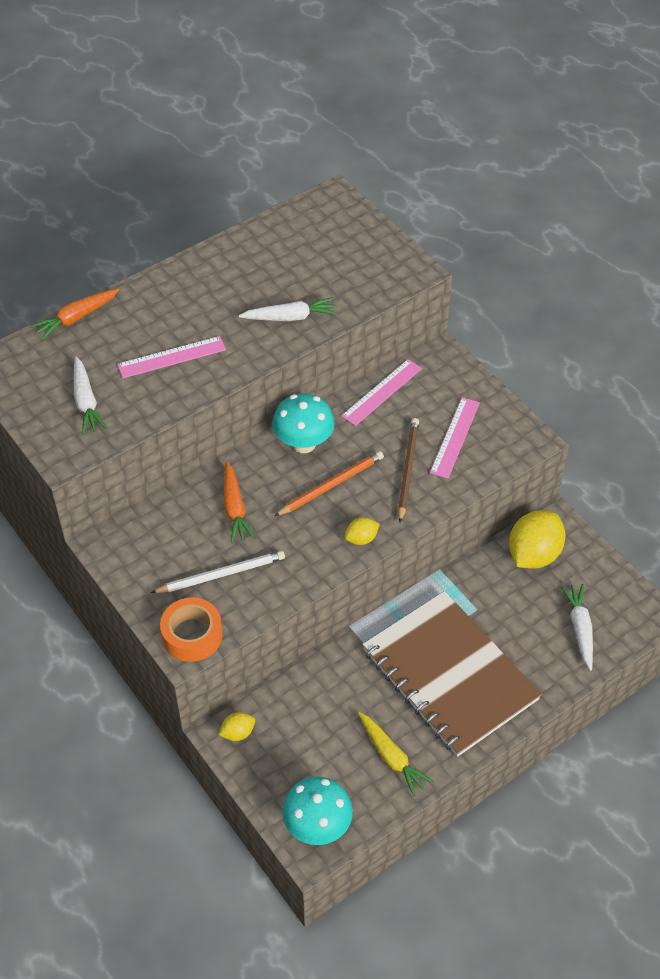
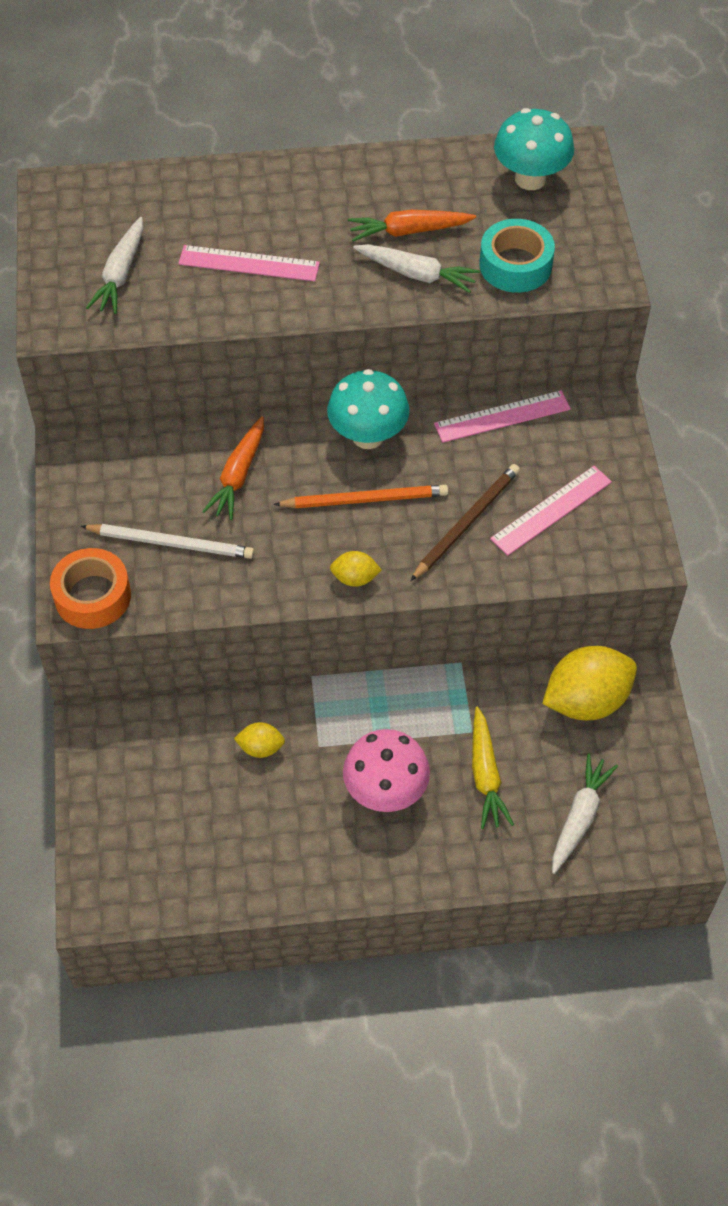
camera: 30 degrees right, 5 degrees up
(76, 318) = (177, 174): orange carrot -> orange carrot (408, 231)
(237, 733) = (108, 733): yellow lemon -> yellow lemon (261, 748)
(317, 826) = (120, 883): turquoise mushroom -> turquoise mushroom (530, 179)
(350, 285) = (515, 265): none -> turquoise tape
(391, 757) = (254, 850): yellow carrot -> yellow carrot (485, 775)
(449, 675) = (385, 791): brown notebook -> pink mushroom

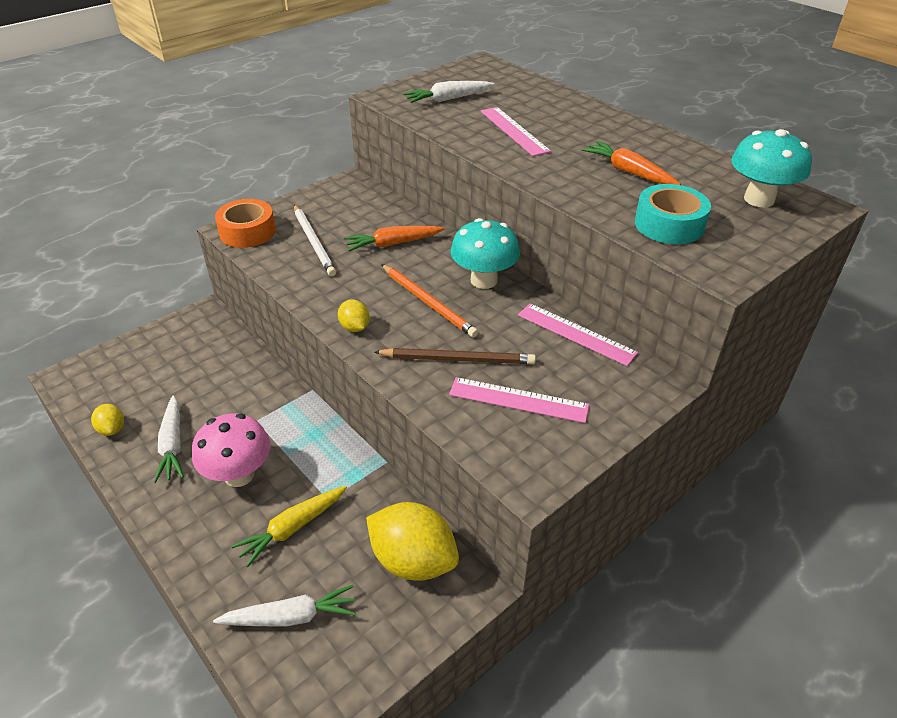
camera: 55 degrees right, 15 degrees down
(261, 748) = (235, 393): yellow lemon -> yellow lemon (112, 429)
(416, 274) = (596, 189): white carrot -> white carrot (172, 445)

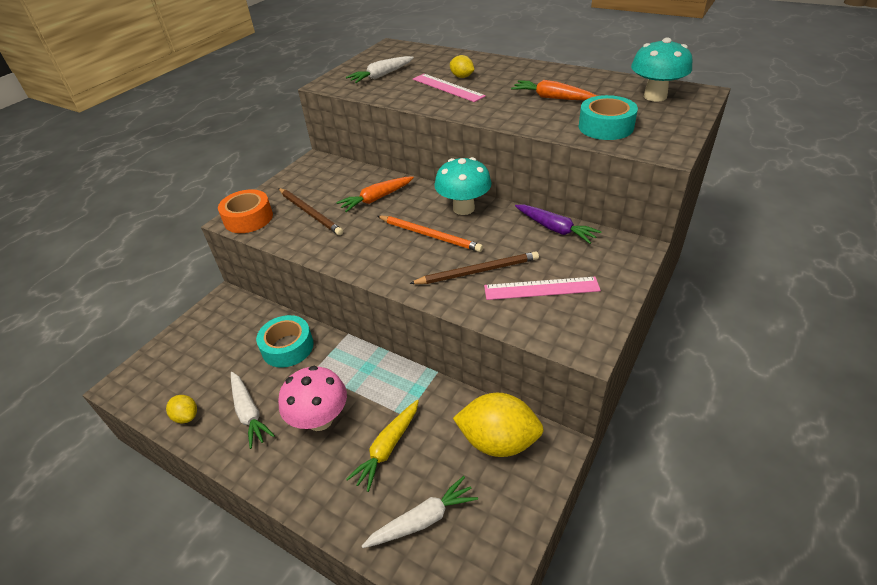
camera: 15 degrees left, 0 degrees up
(243, 386) = (287, 347): none -> turquoise tape
(314, 242) = (310, 213): white pencil -> brown pencil
(355, 327) = (381, 269): yellow lemon -> yellow lemon (462, 77)
(576, 333) = (555, 229): pink ruler -> purple carrot

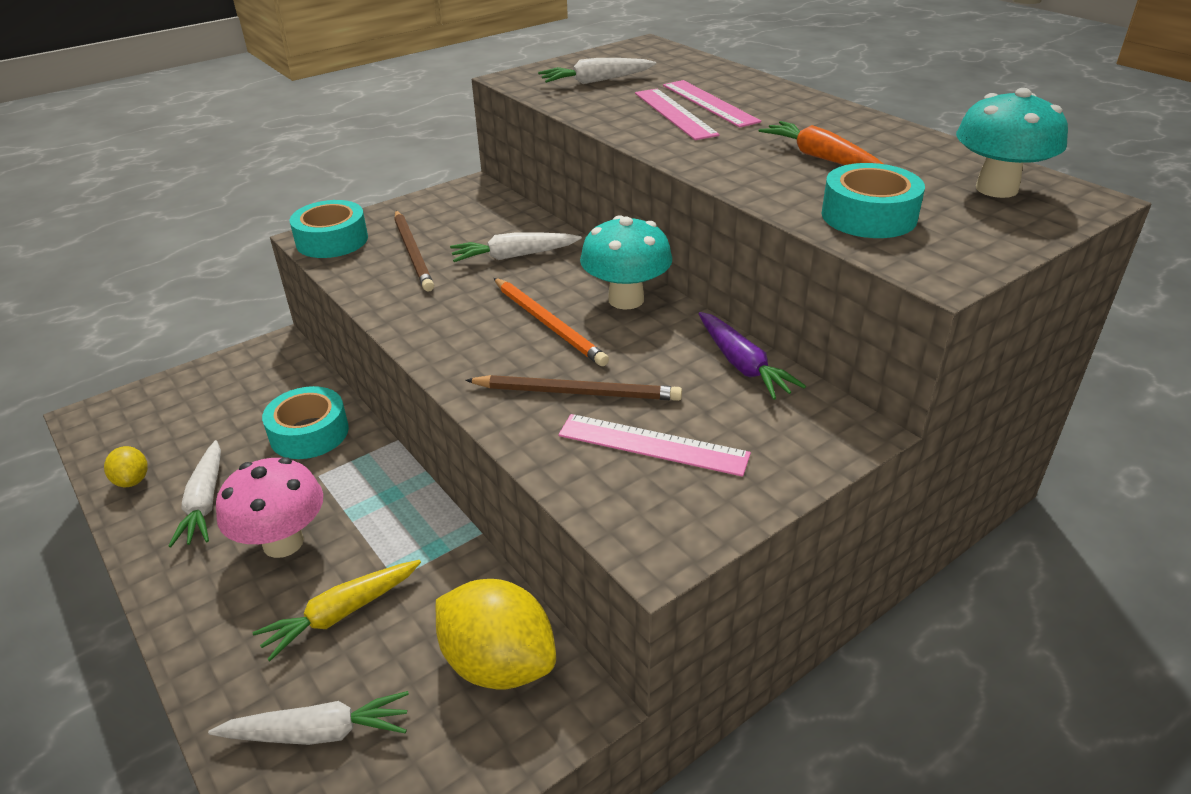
camera: 20 degrees right, 5 degrees down
(248, 218) = (332, 240): orange tape -> turquoise tape
(376, 199) = (514, 256): orange carrot -> white carrot
(462, 77) = (709, 103): yellow lemon -> pink ruler

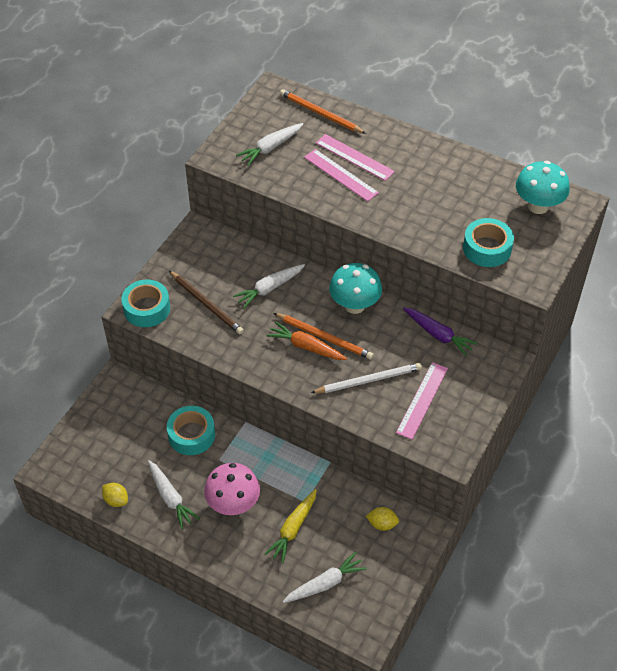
camera: 25 degrees left, 15 degrees up
(498, 664) = (382, 524): yellow lemon -> yellow lemon, size x0.48
(577, 392) = (368, 380): brown pencil -> white pencil
(653, 444) = (422, 400): pink ruler -> pink ruler turned 60 degrees counterclockwise
(692, 67) = (320, 113): none -> orange pencil
(820, 157) = (442, 200): orange carrot -> orange carrot (306, 347)

